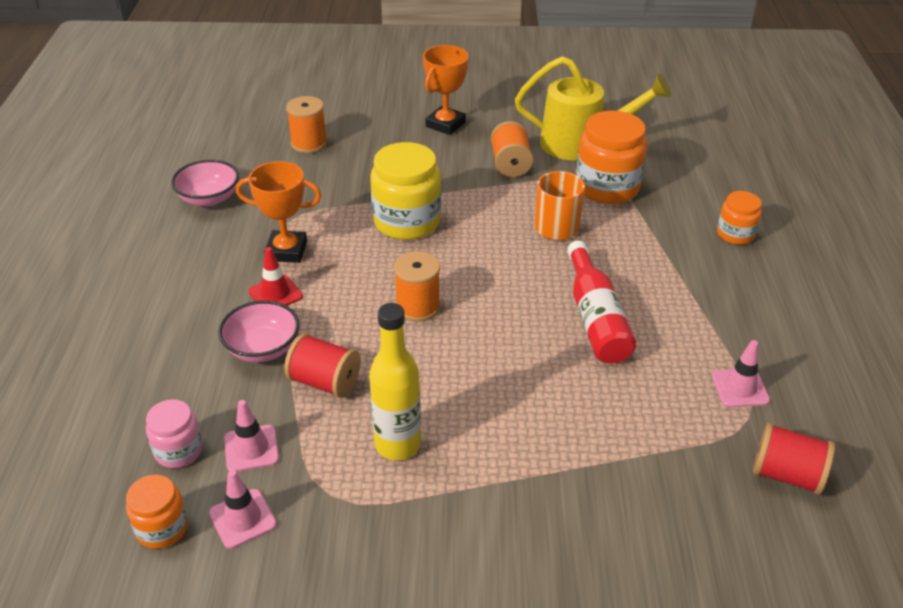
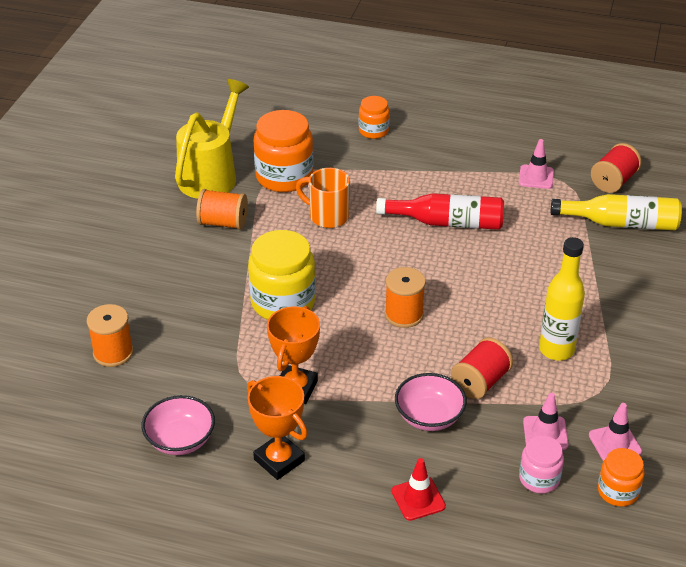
camera: 75 degrees left, 0 degrees up
(275, 294) = (357, 402): red traffic cone -> red traffic cone (418, 499)
(445, 124) = (131, 250): orange trophy -> orange trophy (279, 460)
(690, 491) = (621, 223): none -> yellow bottle

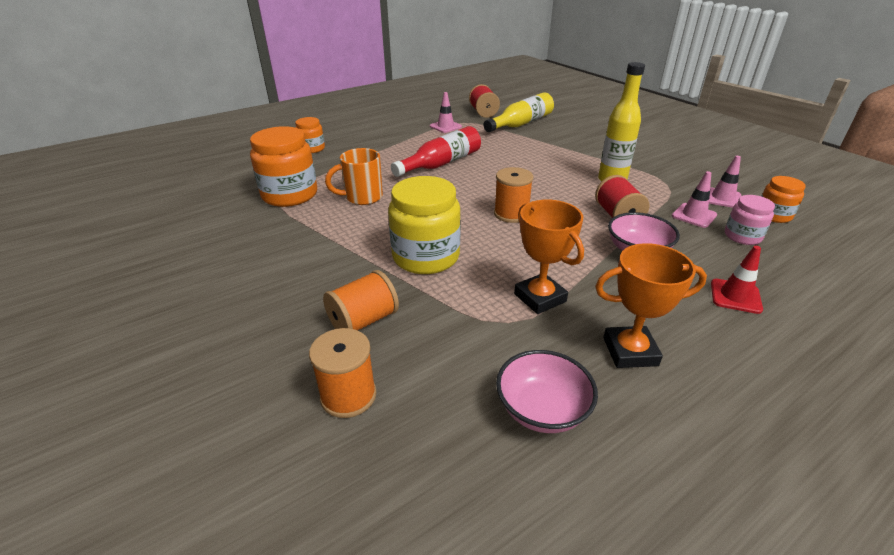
camera: 50 degrees left, 5 degrees down
(212, 175) = (224, 222): yellow watering can -> none
(223, 223) = (287, 242): orange spool -> orange spool (363, 321)

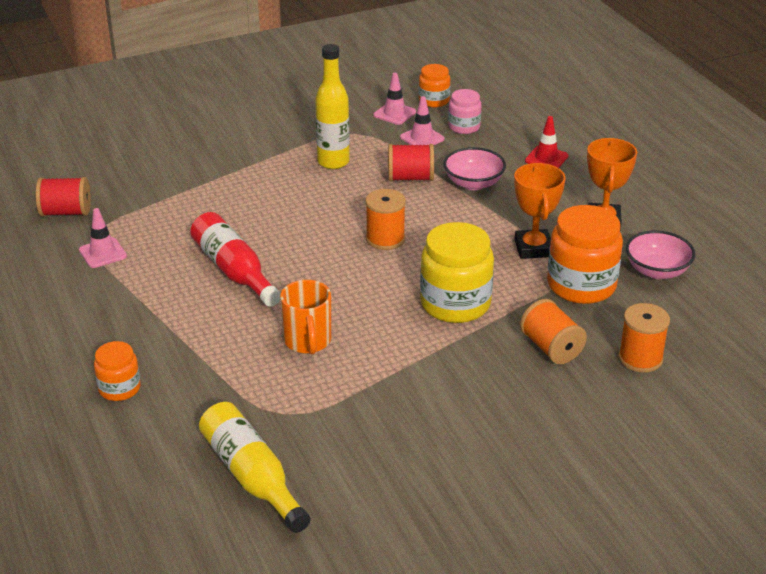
camera: 80 degrees left, 0 degrees up
(290, 195) = (276, 405): orange jar -> orange jar (581, 285)
(521, 123) = (131, 188): yellow bottle -> yellow bottle (252, 476)
(540, 298) = (533, 248): orange trophy -> orange trophy turned 75 degrees counterclockwise

